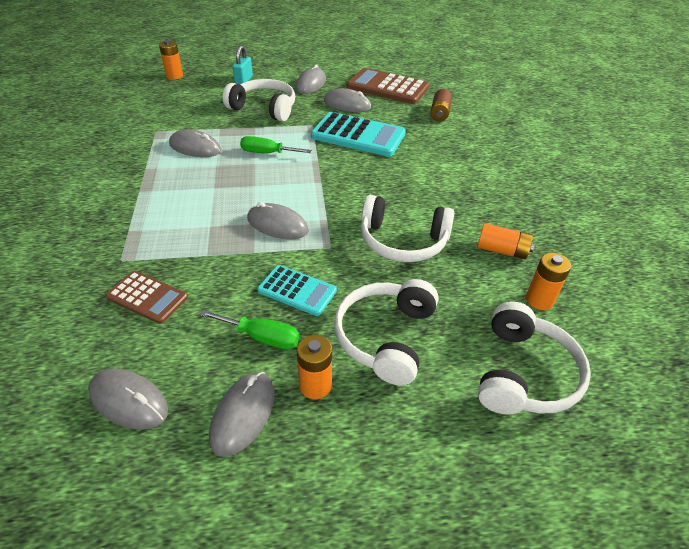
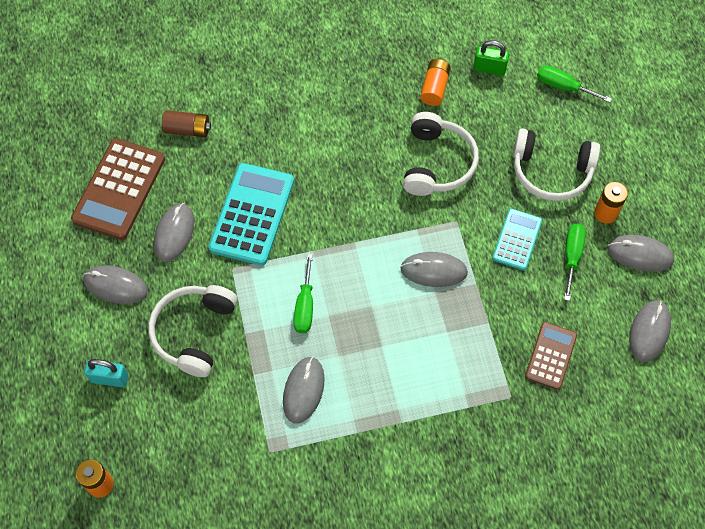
camera: 95 degrees left, 20 degrees up
(277, 225) = (433, 271): grey mouse -> grey mouse turned 75 degrees clockwise
(524, 373) = (563, 87): white headphones -> green screwdriver
(539, 300) = (489, 68): orange battery -> green padlock

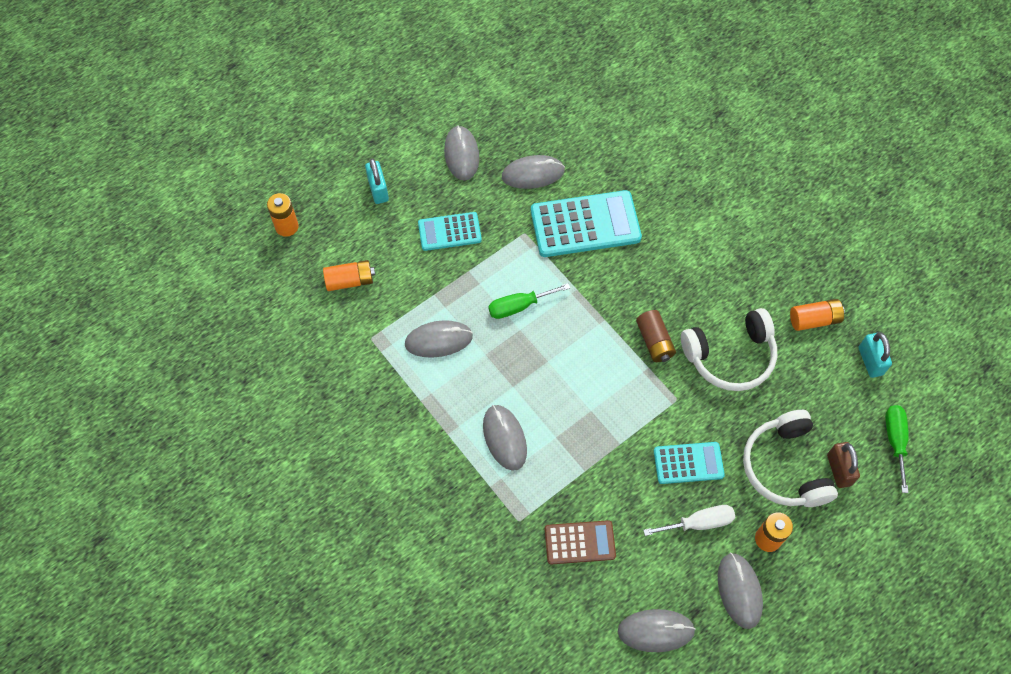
camera: 65 degrees right, 0 degrees up
(119, 189) = (551, 114): brown calculator -> none
(187, 129) = (640, 136): brown battery -> brown battery (654, 341)
(194, 332) = (449, 232): white headphones -> turquoise calculator
(197, 446) = (350, 281): none -> orange battery
(433, 271) = (612, 400): grey mouse -> grey mouse (504, 438)
(489, 68) = (870, 361): green padlock -> turquoise padlock
(570, 136) = (838, 470): none -> brown padlock
(571, 256) = (699, 523): green screwdriver -> white screwdriver

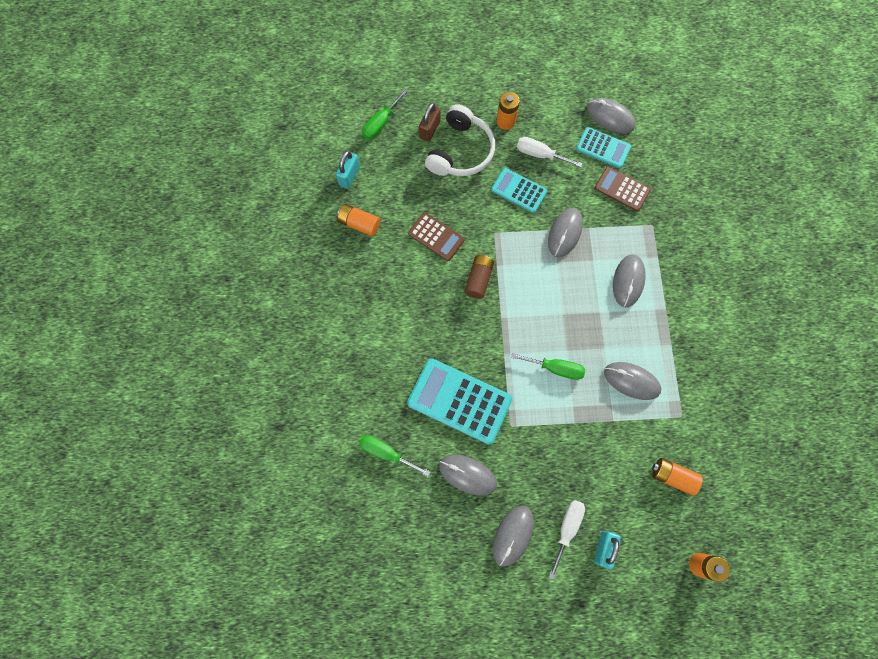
camera: 145 degrees left, 10 degrees up
(419, 185) = (567, 529): none -> white screwdriver
(449, 232) = (568, 467): turquoise calculator -> turquoise calculator (603, 148)
(614, 149) = (386, 453): none -> green screwdriver
(730, 356) = (436, 237): white headphones -> brown calculator
(739, 591) = (545, 107): grey mouse -> grey mouse (564, 233)

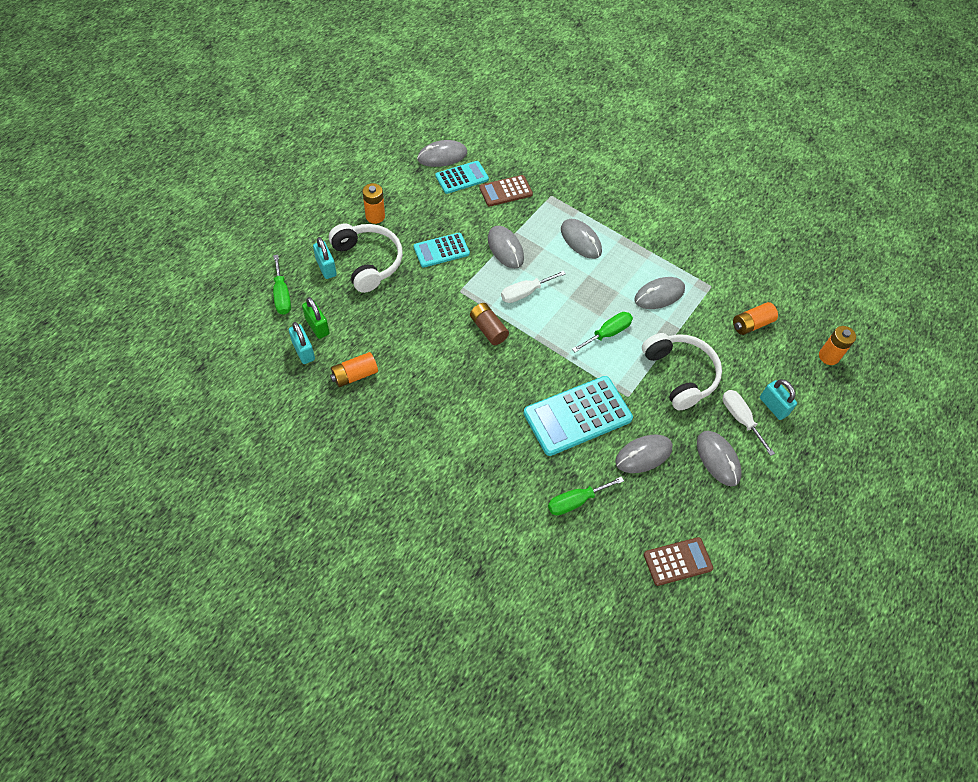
camera: 55 degrees left, 15 degrees down
(376, 167) = (317, 326): none -> green padlock
(430, 130) = (326, 267): brown padlock -> turquoise padlock
(436, 237) = (423, 330): brown calculator -> brown calculator (677, 561)
(540, 154) = (426, 216): white screwdriver -> white screwdriver (525, 293)
(567, 452) = (680, 374): none -> white headphones

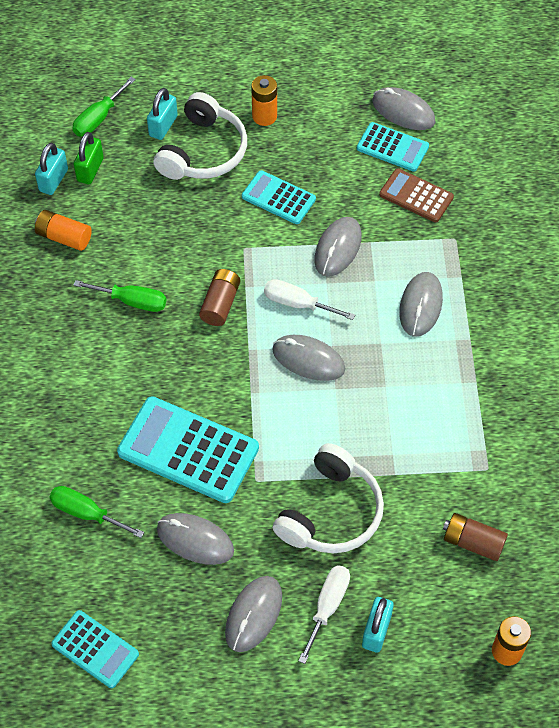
camera: 55 degrees right, 0 degrees up
(607, 333) = (319, 410): green screwdriver -> green screwdriver (132, 301)
(659, 295) = (421, 426): grey mouse -> grey mouse (308, 360)
(677, 561) = (95, 649): brown calculator -> turquoise calculator
(751, 324) = (473, 542): orange battery -> brown battery

